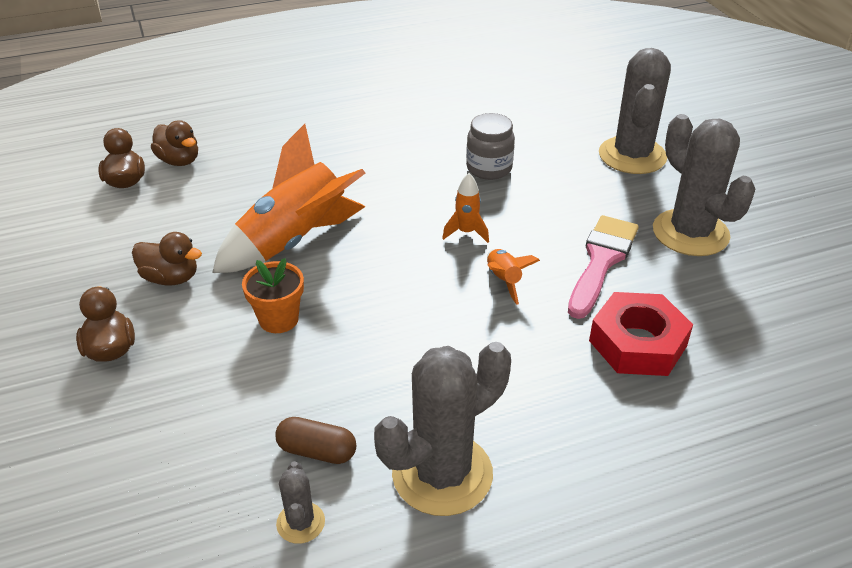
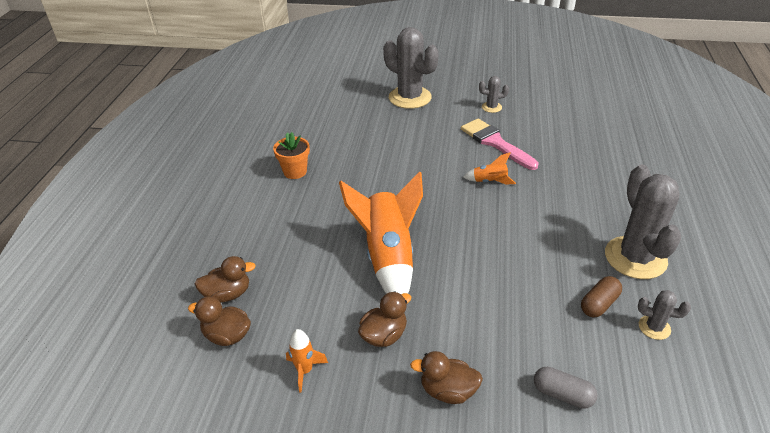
camera: 60 degrees left, 0 degrees up
(140, 448) = (562, 394): none -> grey capsule
(278, 319) = (468, 288): orange flower pot -> orange flower pot (295, 172)
(466, 232) = (435, 180): orange rocket -> orange rocket (305, 370)
(489, 168) = (377, 149): grey jar -> none
(637, 343) = (567, 156): red nut -> none
(690, 233) = (491, 107): grey cactus -> grey cactus, size x0.46

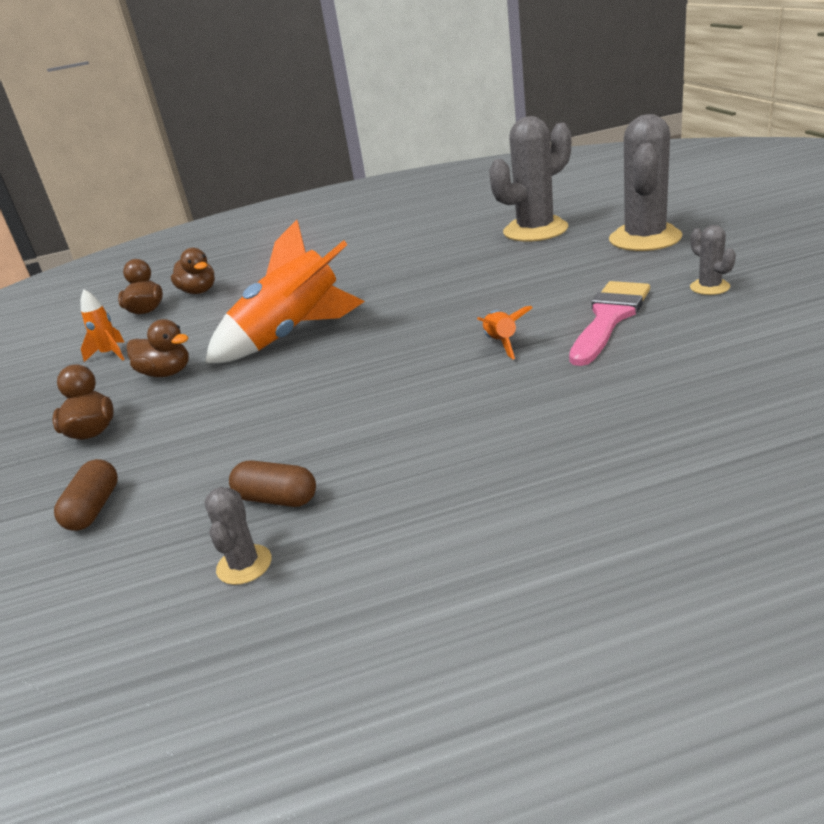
camera: 70 degrees right, 10 degrees down
(295, 172) = (405, 247): orange flower pot -> none
(562, 394) = (94, 509): grey capsule -> brown capsule
(635, 258) = (412, 510): grey cactus -> grey cactus (535, 230)

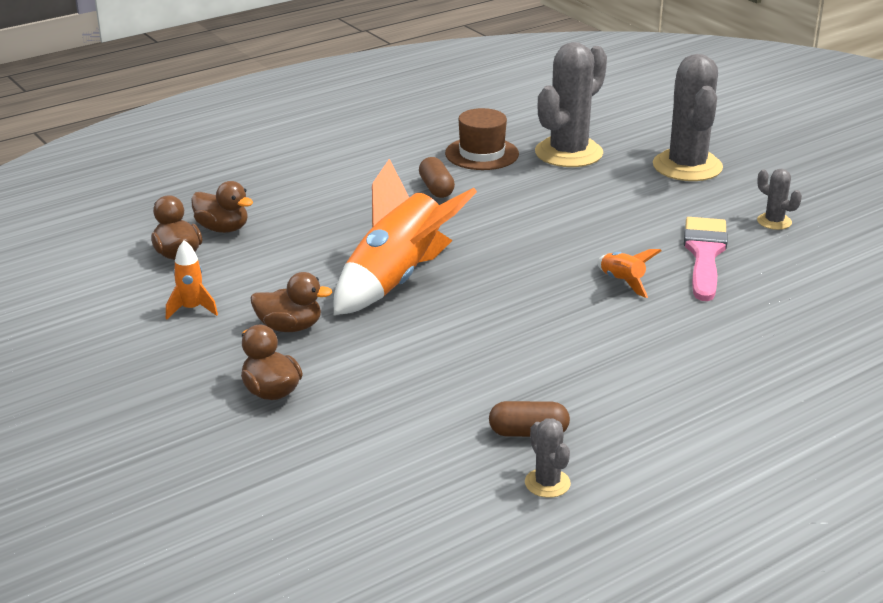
camera: 25 degrees left, 0 degrees up
(94, 509) = (358, 458): brown capsule -> brown capsule (436, 188)
(456, 233) = (482, 154): none -> brown hat

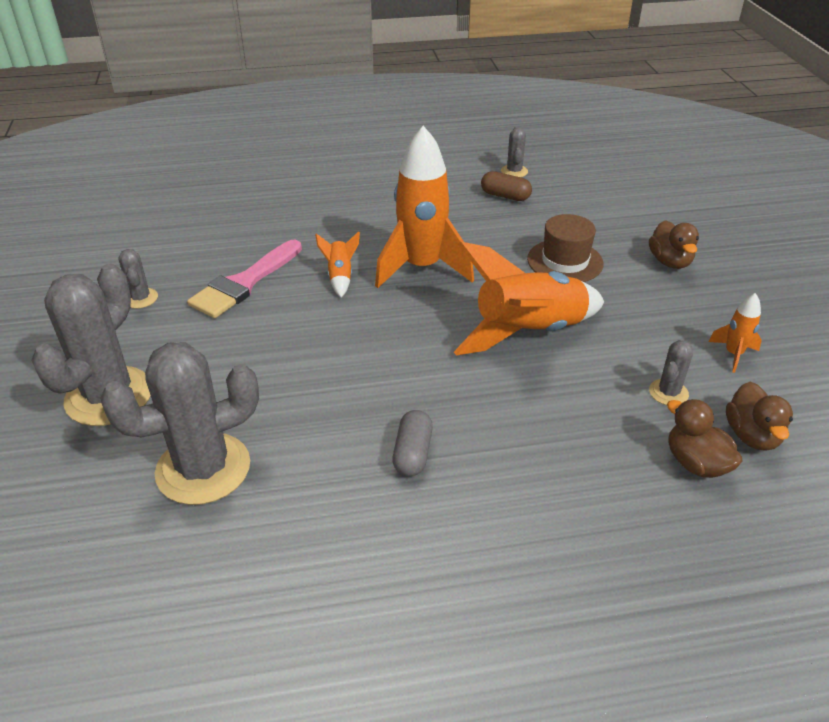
camera: 155 degrees left, 10 degrees up
(251, 266) = (668, 392): none -> grey cactus
(290, 327) = (643, 311): brown duck -> none
(436, 188) = (412, 453): brown capsule -> grey capsule
(482, 154) = (307, 507): brown hat -> brown hat (565, 261)
(549, 312) = (422, 268): none -> orange rocket

